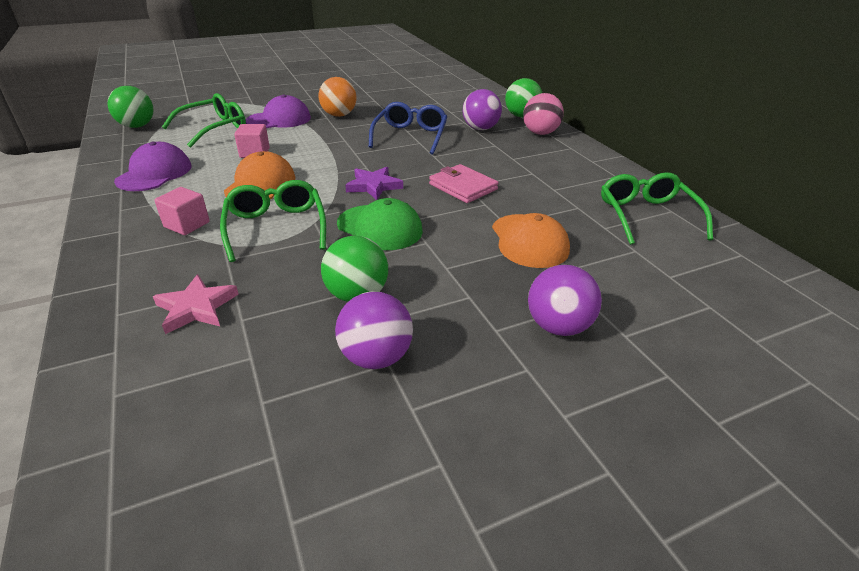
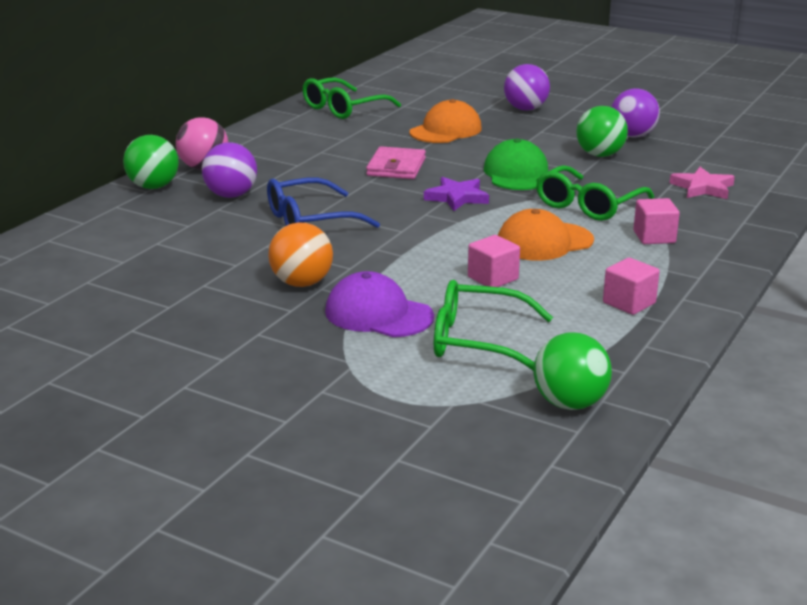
camera: 125 degrees left, 10 degrees down
(154, 173) = (629, 303): purple cap -> pink cube

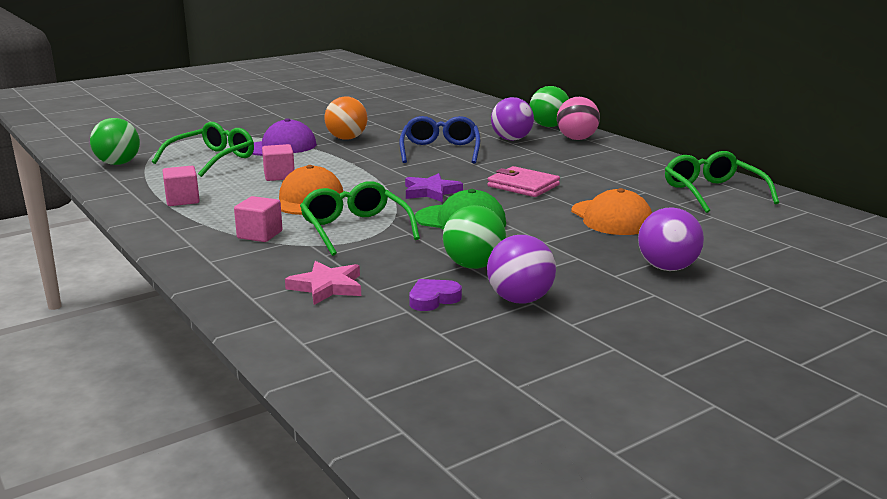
camera: 115 degrees right, 5 degrees down
(668, 156) = (433, 299): none -> purple heart

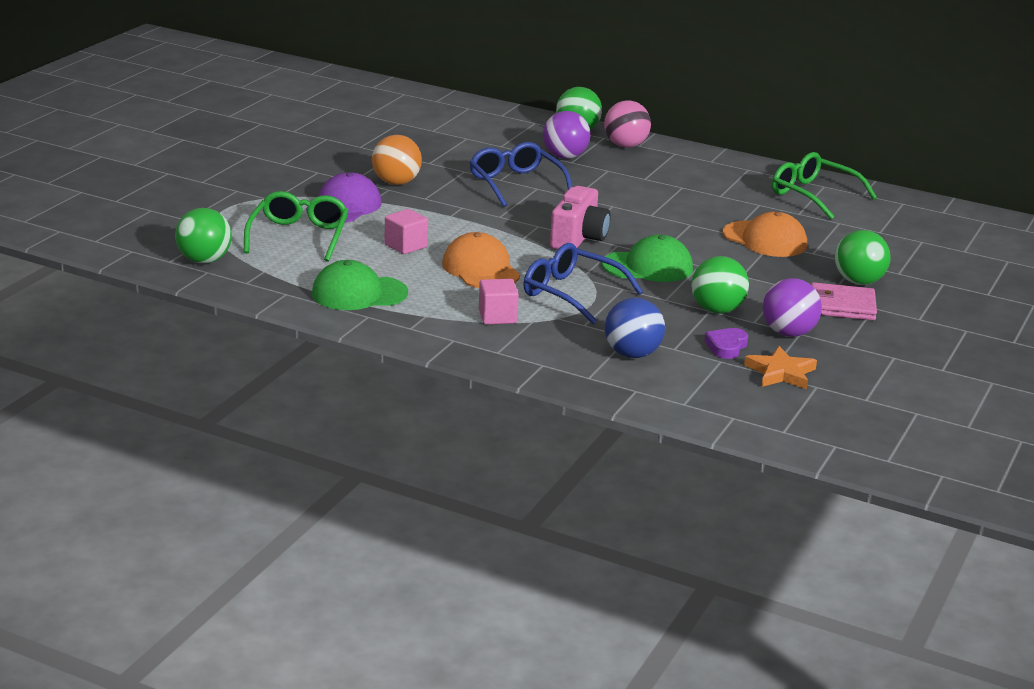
camera: 30 degrees left, 5 degrees up
(182, 200) = (359, 293): pink cube -> green cap
(327, 287) = (632, 354): pink star -> blue ball
(355, 229) = (571, 294): green glasses -> blue glasses
(431, 192) = (578, 239): purple star -> pink camera
(455, 336) = (781, 373): none -> orange star
(523, 185) = (650, 216): pink wallet -> pink wallet (842, 306)
(667, 268) = (858, 282): purple ball -> green ball

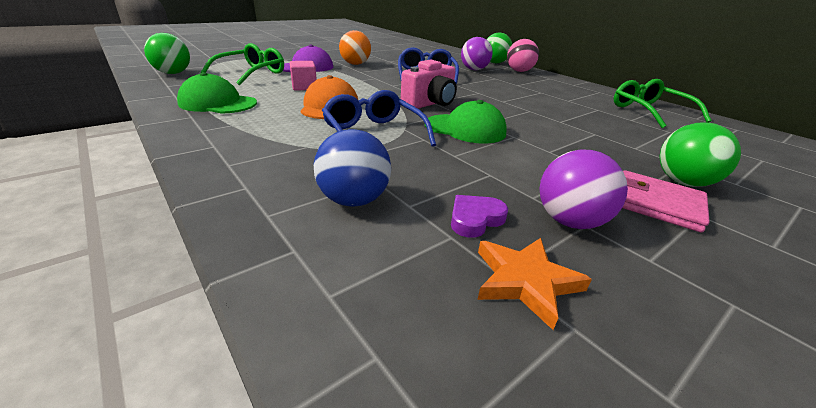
camera: 25 degrees right, 5 degrees up
(497, 317) = (283, 137): pink cube -> none
(717, 310) = (498, 176): green ball -> none
(765, 239) = (590, 130): orange cap -> none

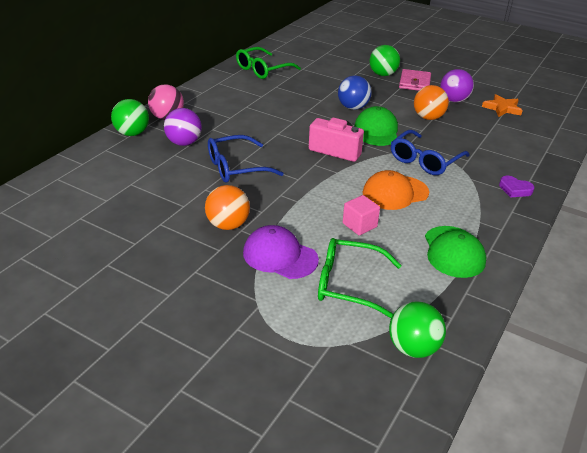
camera: 110 degrees left, 5 degrees up
(354, 200) = (501, 148): blue ball -> blue ball (353, 107)
(475, 219) = (478, 119): purple heart -> purple heart (515, 189)
(494, 171) = (428, 117): none -> orange ball

